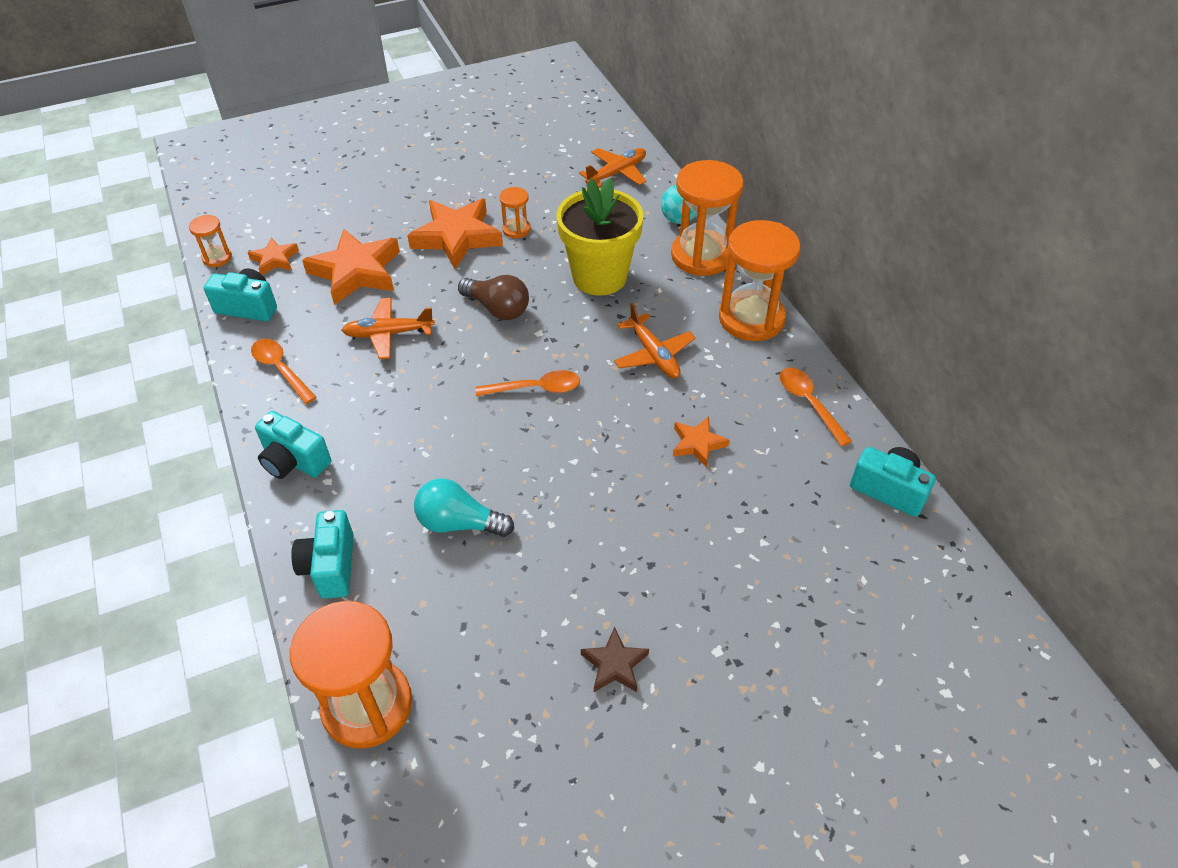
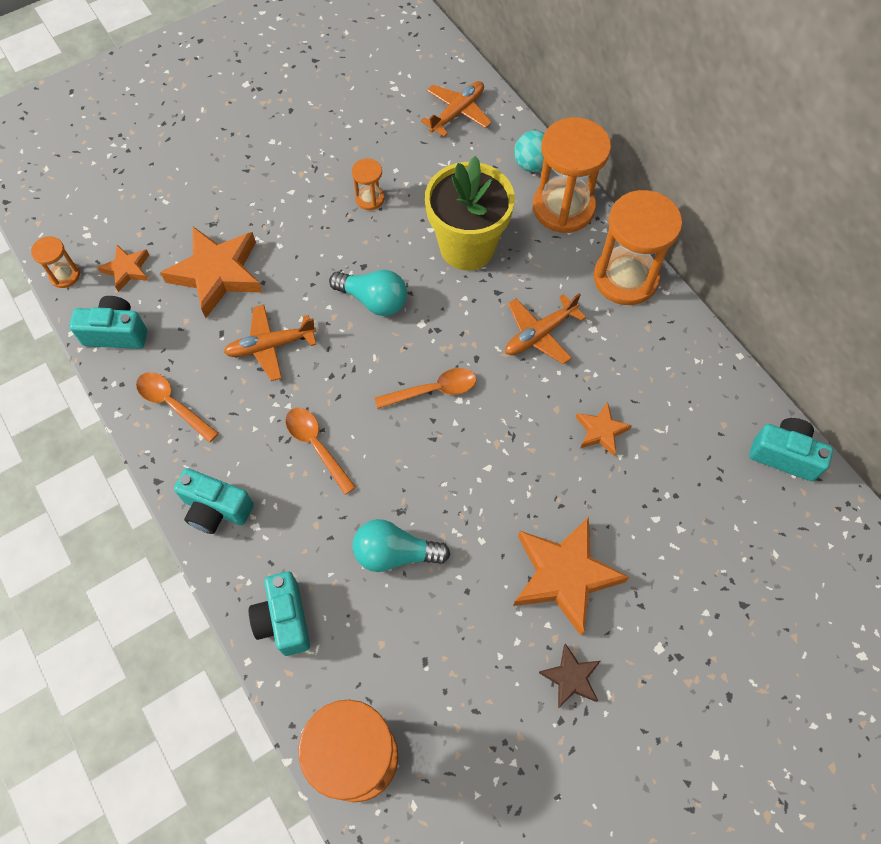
camera: 10 degrees left, 15 degrees up
(457, 237) = (310, 216): orange star -> orange star (564, 575)
(497, 309) = (374, 300): brown light bulb -> turquoise light bulb
(653, 355) = (539, 334): orange plane -> orange plane turned 90 degrees clockwise
(809, 404) = (697, 370): orange spoon -> orange spoon (317, 446)

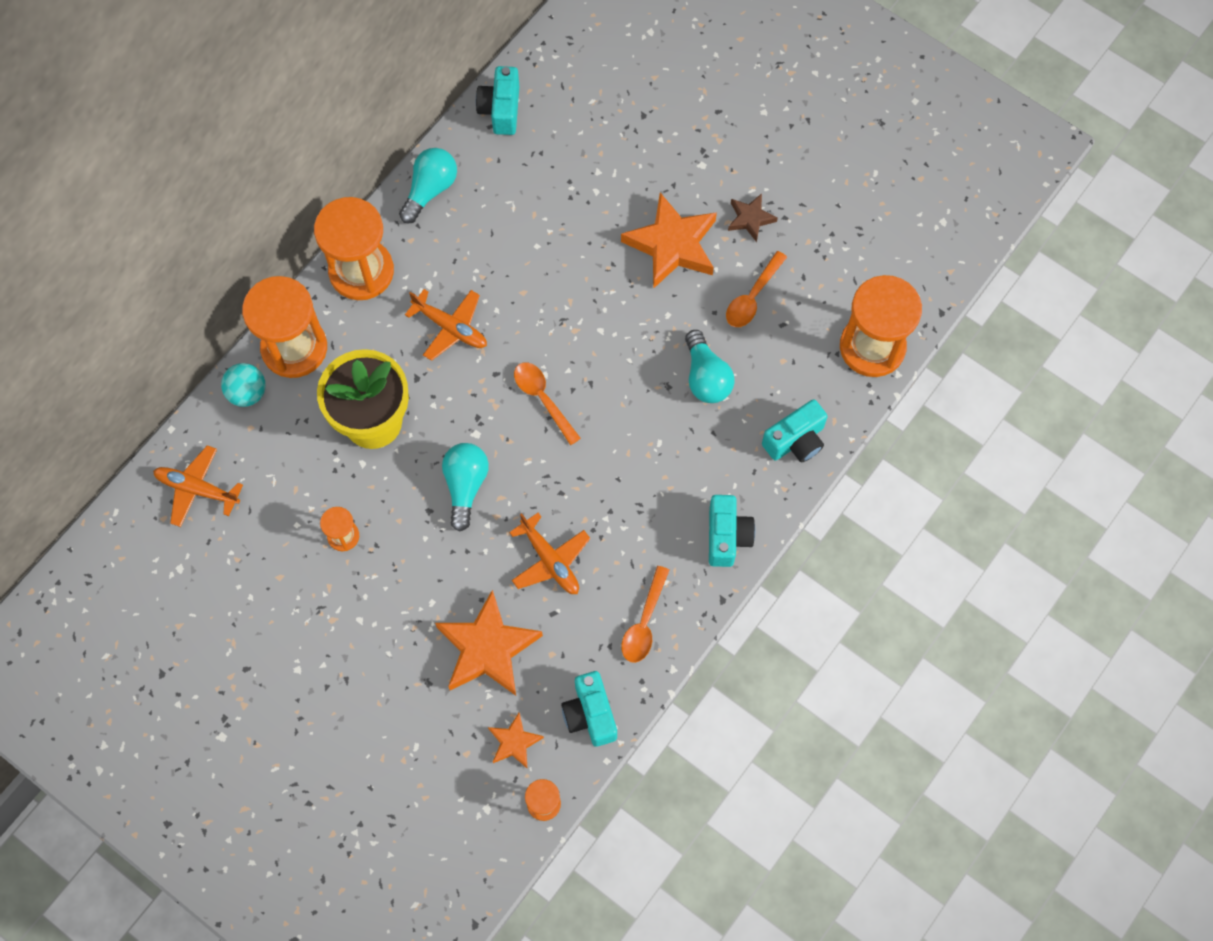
camera: 110 degrees left, 5 degrees up
(317, 446) = (635, 477): orange spoon -> orange spoon (753, 296)
(601, 431) = (531, 251): orange star -> none
(701, 360) = (430, 190): none -> turquoise light bulb

